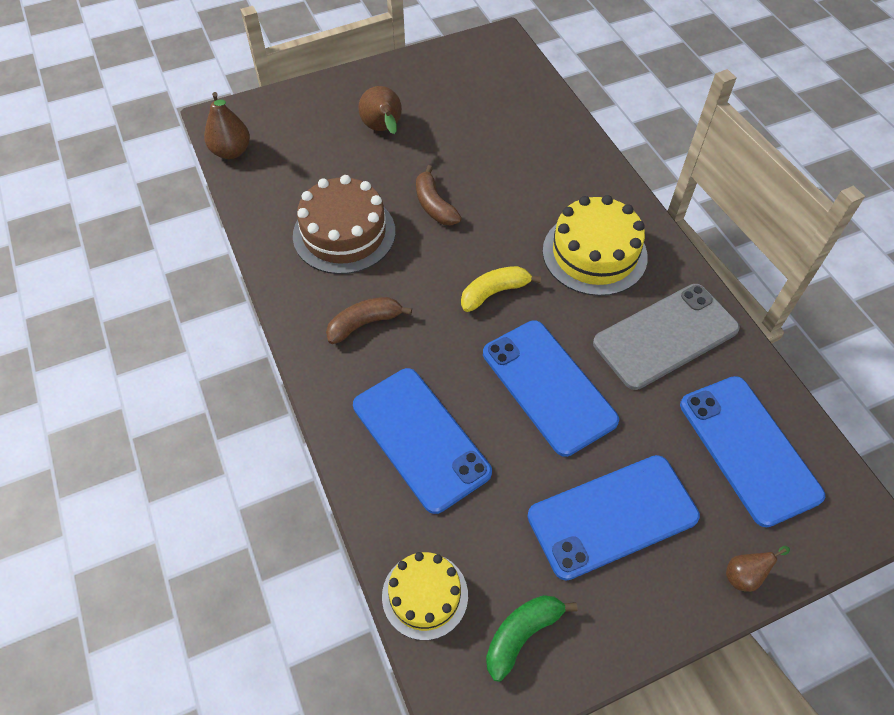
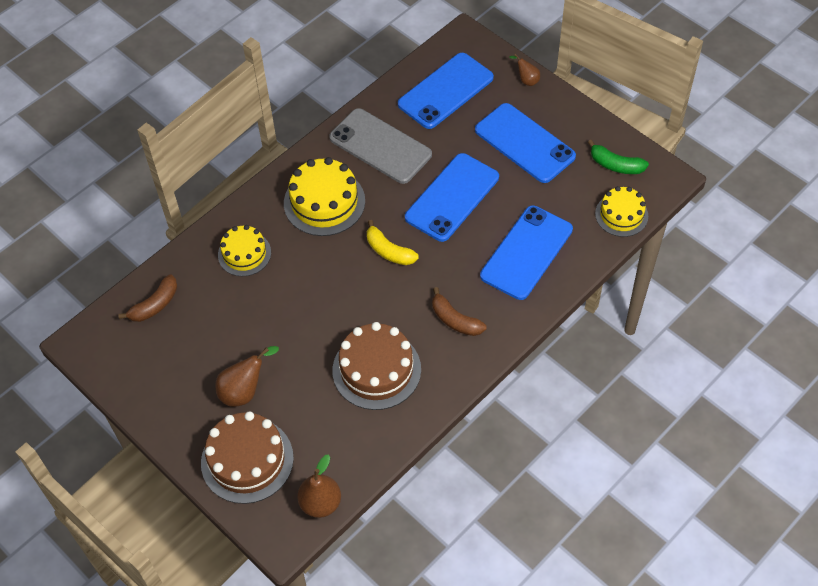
camera: 110 degrees left, 0 degrees up
(310, 115) = (247, 460): none -> brown cake
(434, 205) = (319, 319): brown banana -> brown banana (155, 305)
(550, 168) = (244, 254): none -> yellow cake

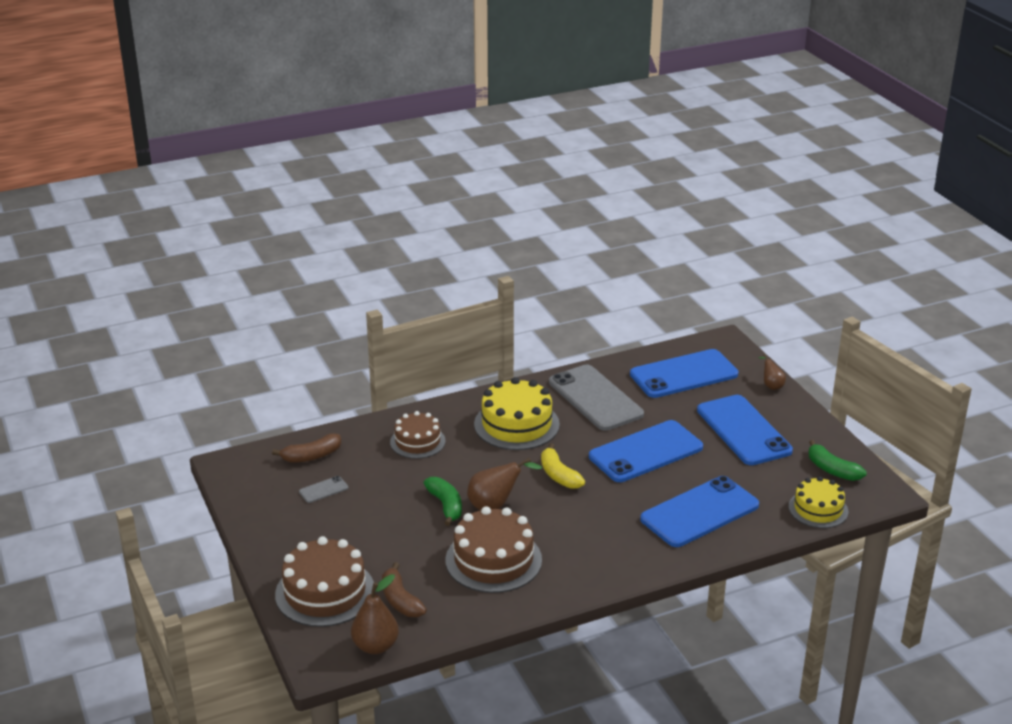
camera: 20 degrees right, 25 degrees down
(186, 342) = (323, 490): none -> grey phone
(244, 254) = (417, 442): yellow cake -> brown cake
(244, 391) = (355, 540): brown pear -> brown pear (495, 505)
(306, 322) = (445, 505): none -> green banana
(455, 320) = (595, 544): brown banana -> brown banana (400, 600)

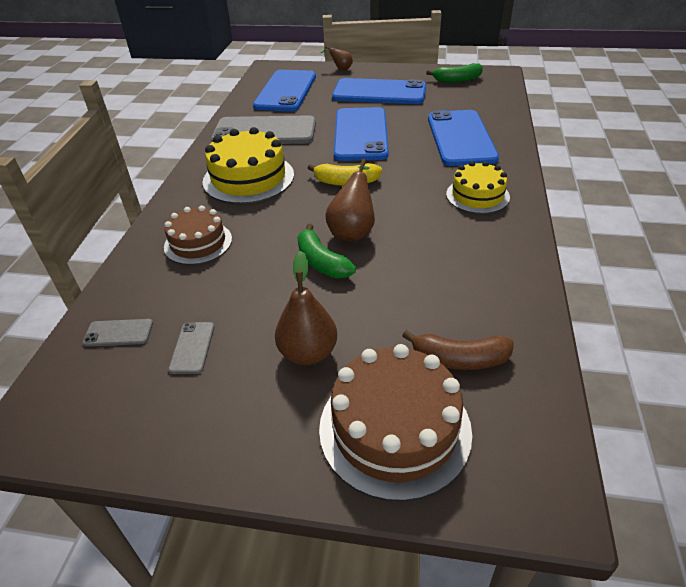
camera: 55 degrees left, 10 degrees up
(312, 456) = (118, 333): brown banana -> grey phone
(375, 646) = (538, 419): brown pear -> brown pear (308, 353)
(445, 505) = (322, 262): green banana -> green banana turned 135 degrees counterclockwise
(493, 560) = (439, 262): brown cake -> none
(818, 509) = (497, 97): yellow cake -> yellow cake (477, 195)

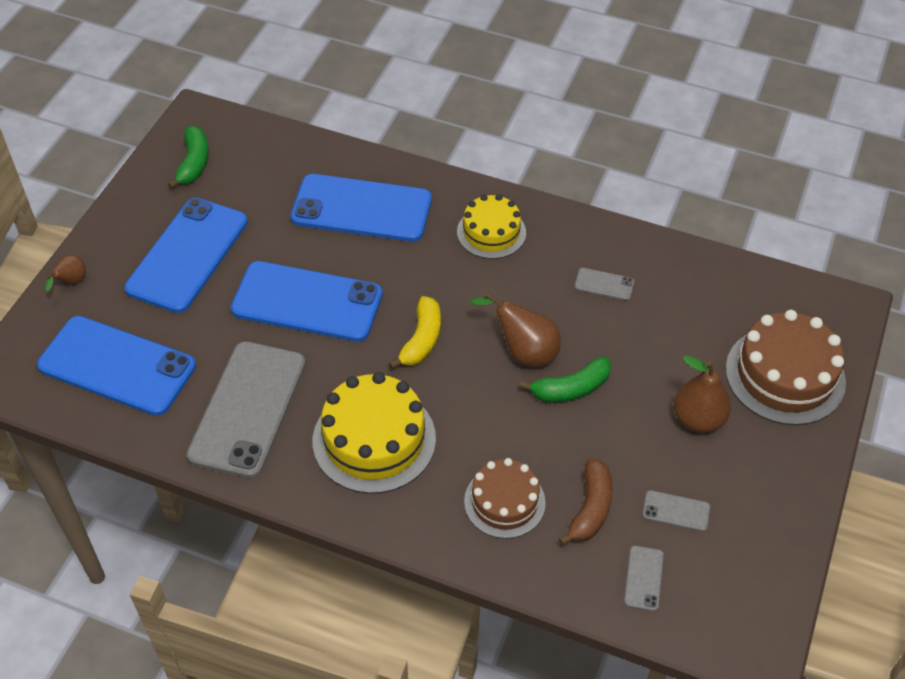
camera: 80 degrees left, 10 degrees up
(456, 266) = (604, 284): none -> grey phone
(459, 359) = (721, 316): brown banana -> brown banana (590, 508)

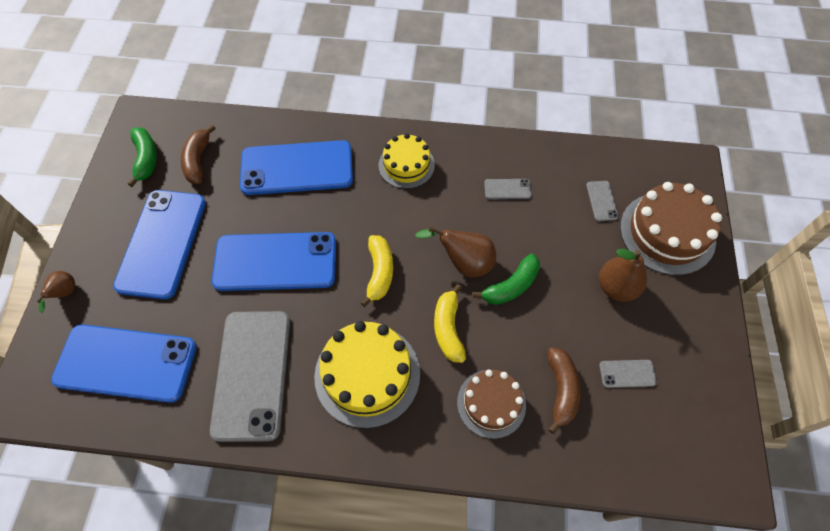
camera: 15 degrees left, 10 degrees up
(251, 177) = (198, 160): none -> brown banana
(481, 415) = (448, 329): none -> yellow banana
(643, 578) = (623, 442): grey phone -> grey phone (601, 201)

